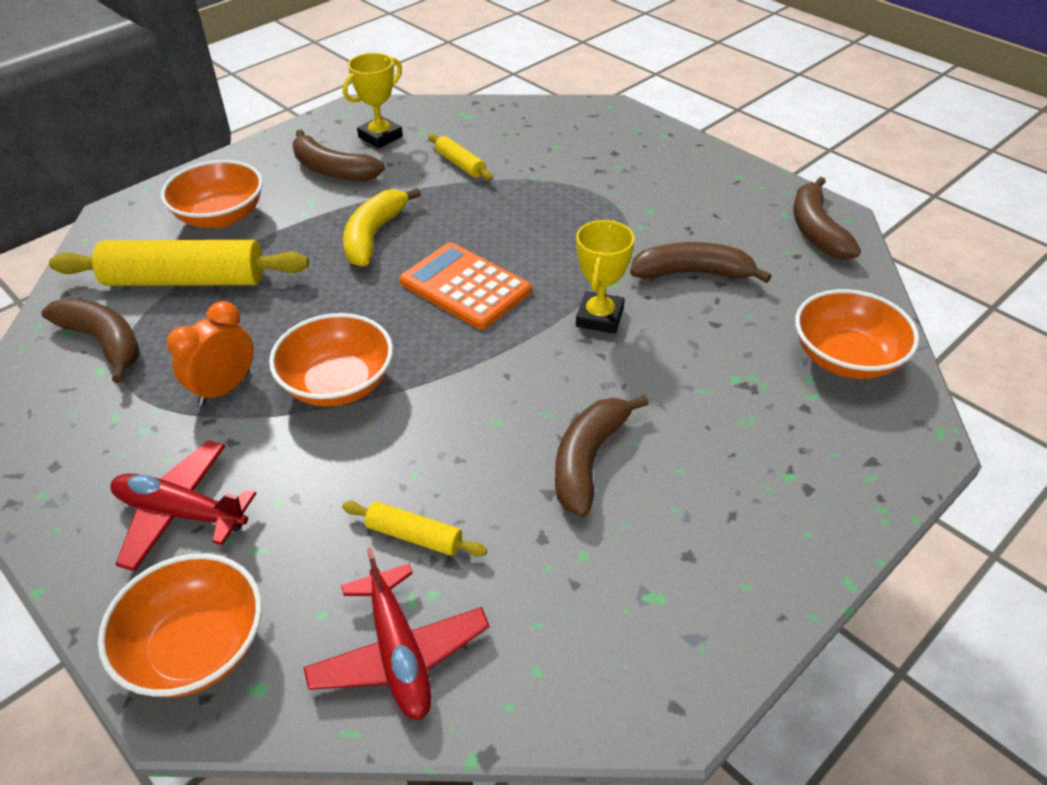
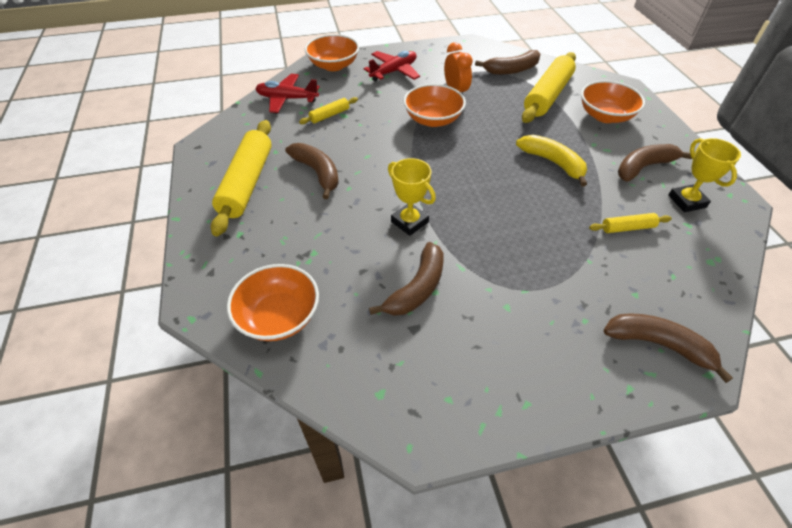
camera: 120 degrees right, 5 degrees up
(465, 287) = (478, 181): orange calculator -> none
(691, 539) = (247, 183): none -> yellow rolling pin
(816, 230) = (412, 406): brown banana -> brown banana (658, 344)

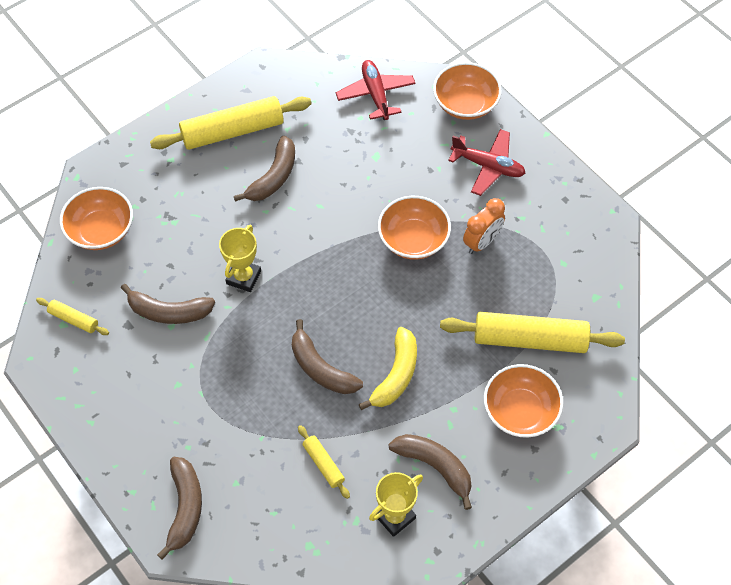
camera: 65 degrees right, 10 degrees up
(329, 115) = (368, 144): yellow rolling pin -> yellow rolling pin (74, 319)
(511, 70) = (568, 285): brown banana -> brown banana (321, 368)

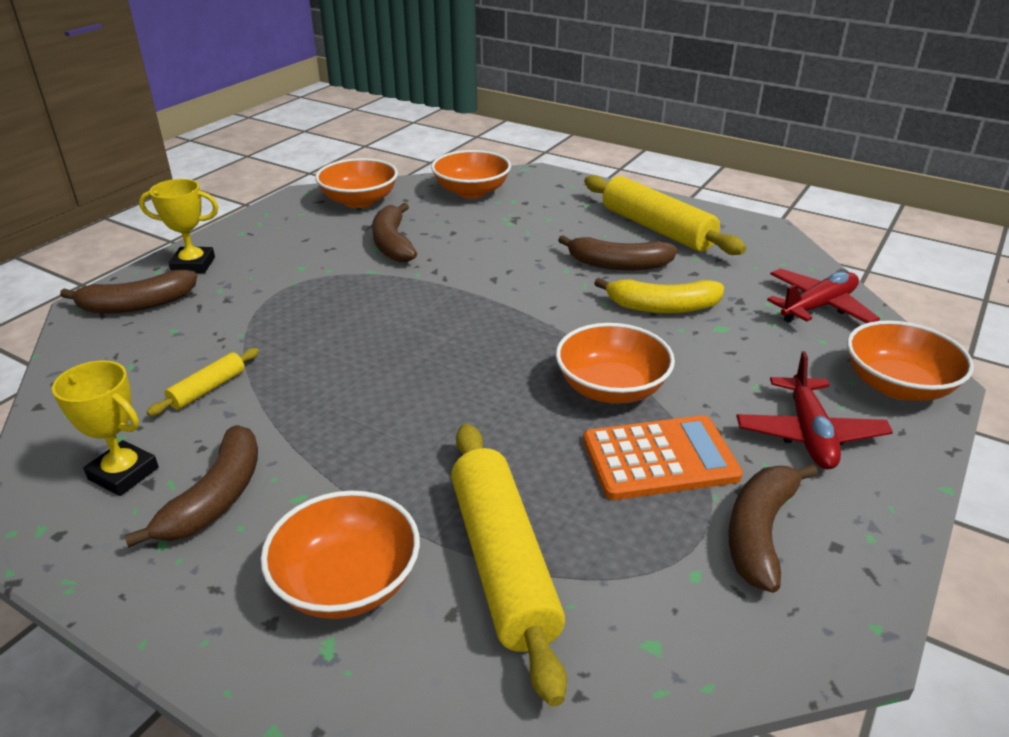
camera: 70 degrees right, 25 degrees down
(74, 319) = (359, 201): yellow rolling pin -> orange bowl
(243, 277) = (463, 275): yellow trophy -> yellow trophy (193, 265)
(321, 368) = (357, 355): brown banana -> brown banana (760, 532)
(396, 375) = (370, 422): yellow banana -> yellow banana (662, 307)
(481, 242) = (659, 458): orange clock -> orange calculator

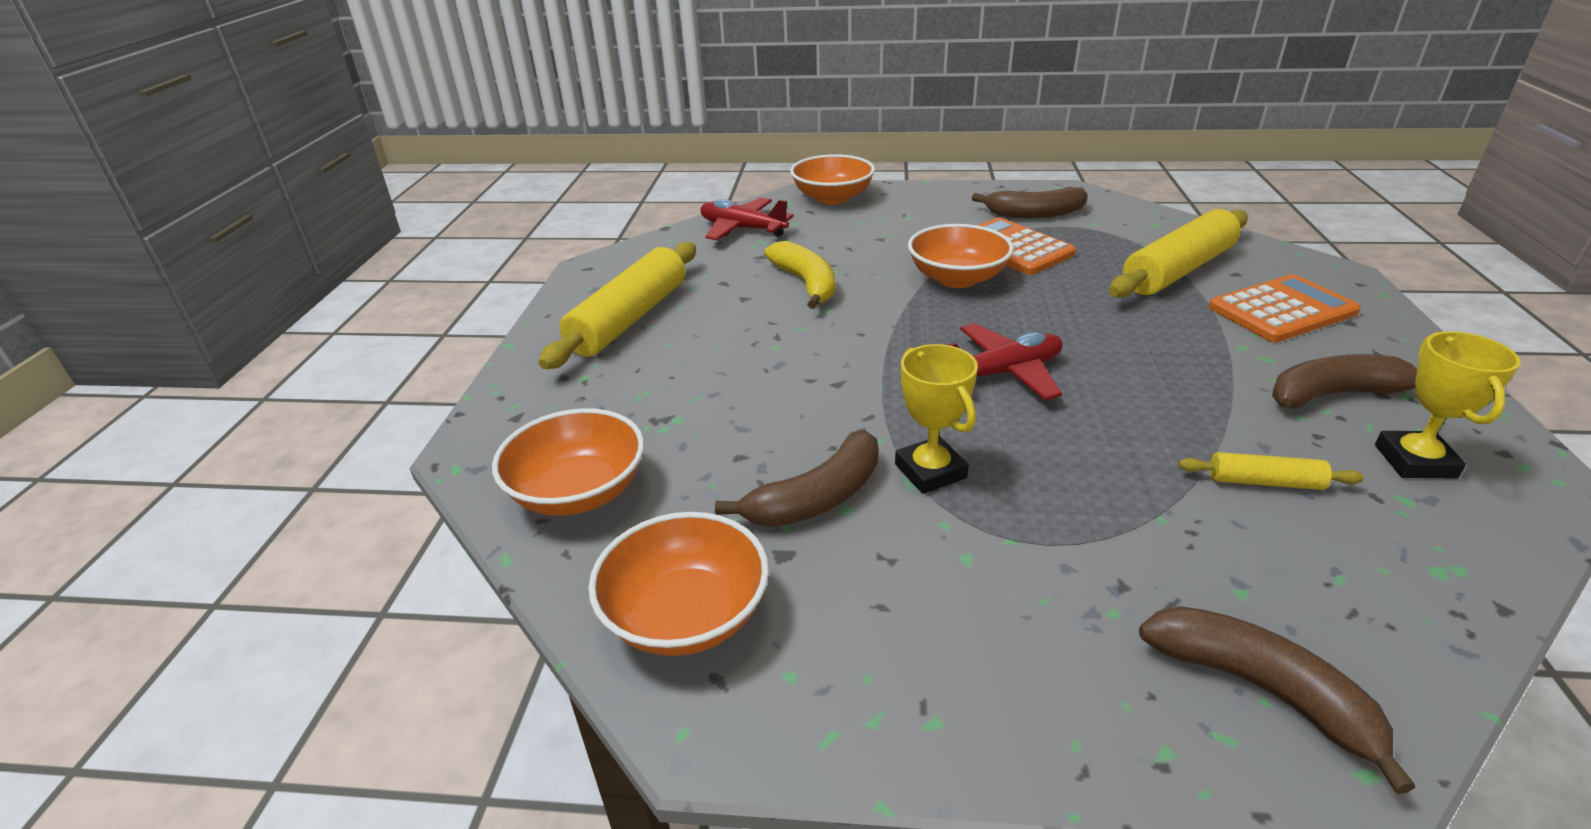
camera: 115 degrees left, 0 degrees up
(193, 265) = (1095, 709): yellow trophy -> yellow trophy (930, 471)
(347, 582) = (1282, 310): orange bowl -> orange calculator
(618, 265) = (738, 321): brown banana -> none
(809, 434) = (922, 213): red plane -> red plane (1003, 373)

